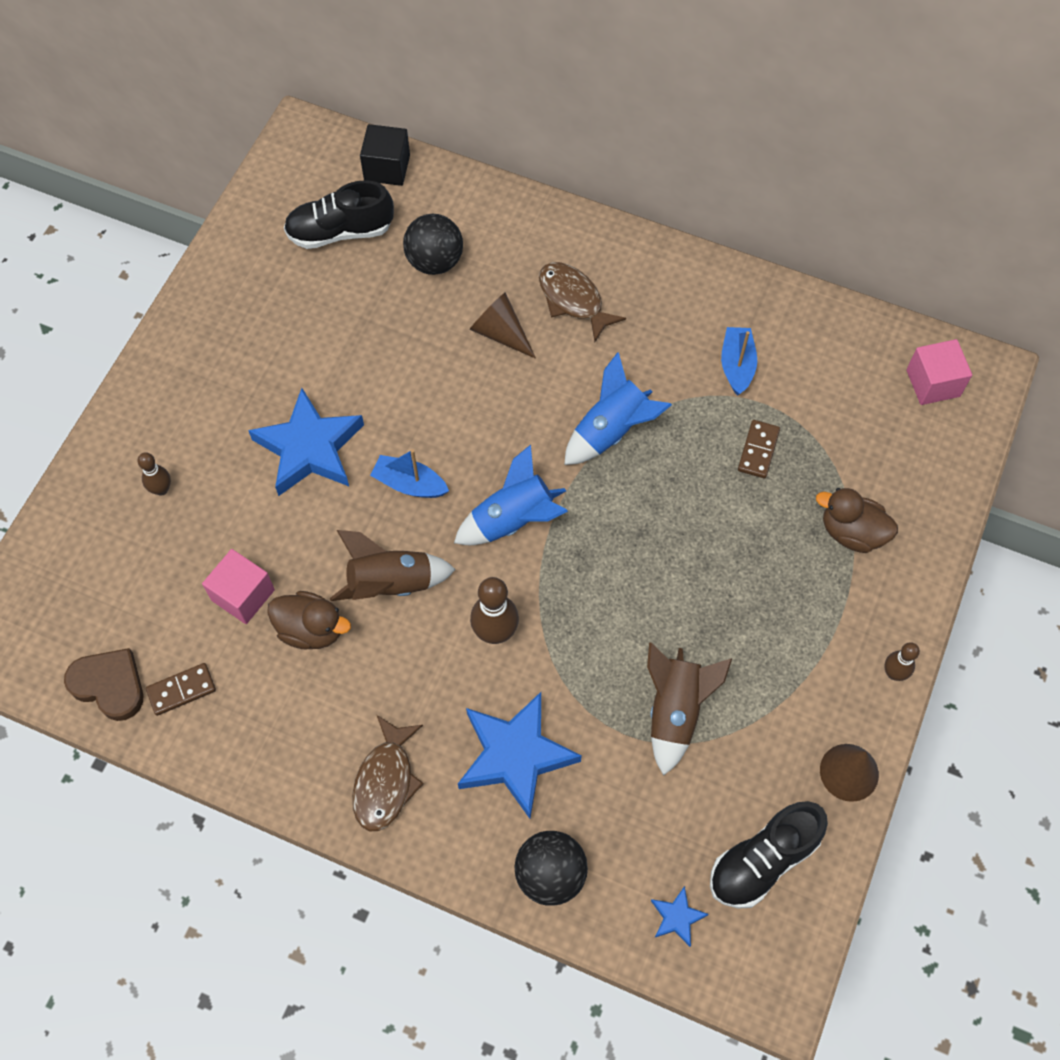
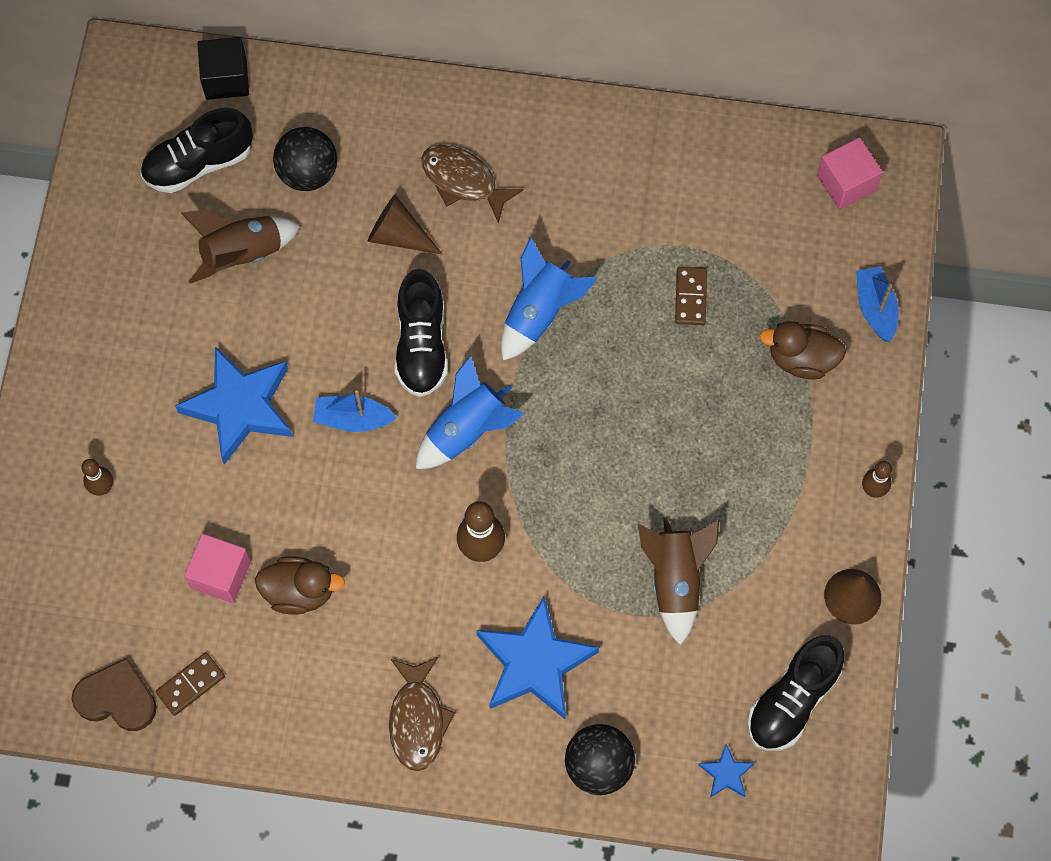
camera: 15 degrees left, 5 degrees up
(391, 584) = (365, 525): brown rocket -> brown rocket (243, 254)
(493, 433) = (421, 345): none -> black shoe
(737, 365) = (647, 212): blue boat -> blue boat (875, 308)

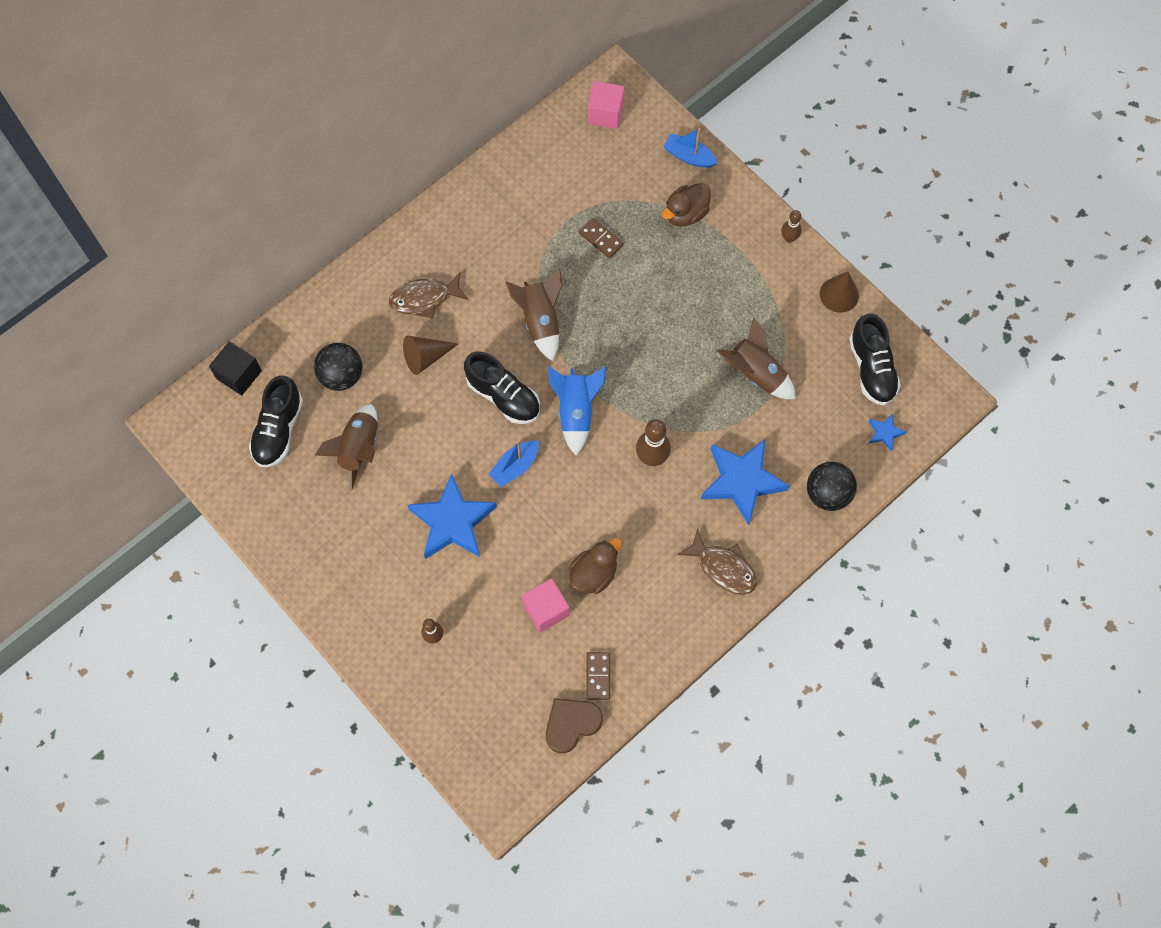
camera: 50 degrees left, 0 degrees up
(539, 313) = (540, 321): blue rocket -> brown rocket

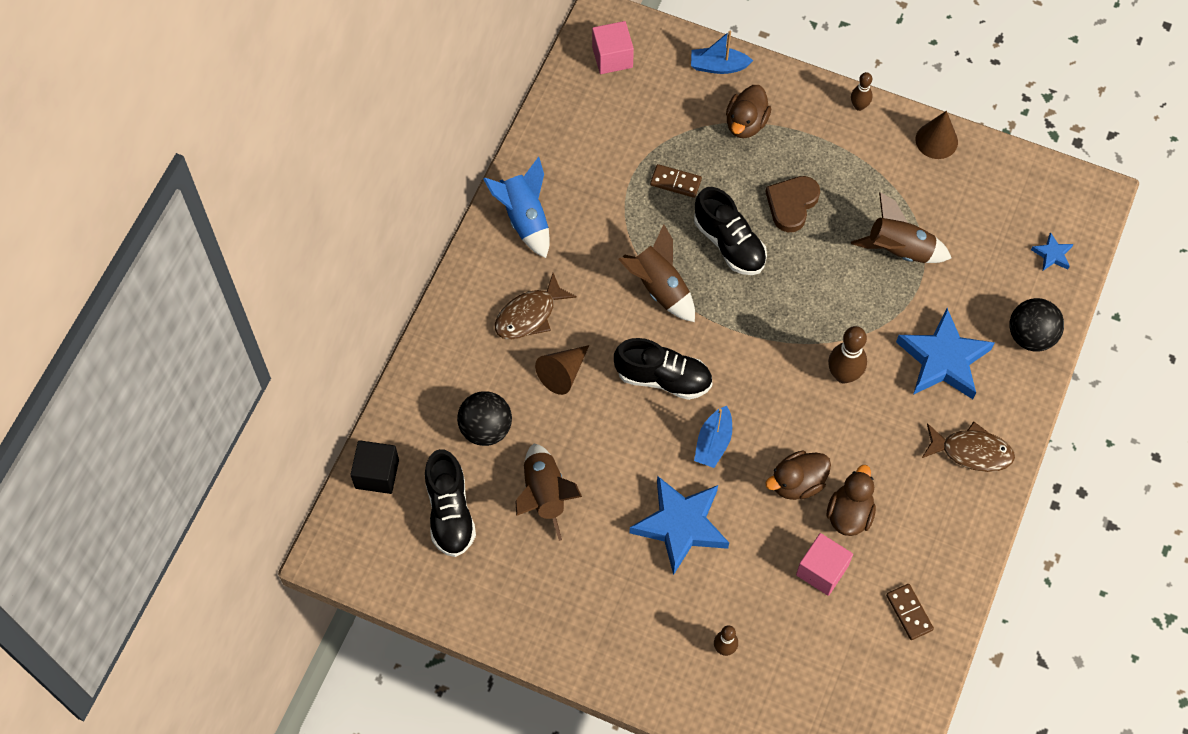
camera: 25 degrees left, 5 degrees down
(565, 529) = (797, 483): none -> brown duck
(571, 724) = (909, 672): brown heart -> brown heart (791, 204)
(576, 412) = (744, 362): blue rocket -> blue rocket (525, 219)
(871, 369) = (1006, 198): black shoe -> black shoe (729, 243)

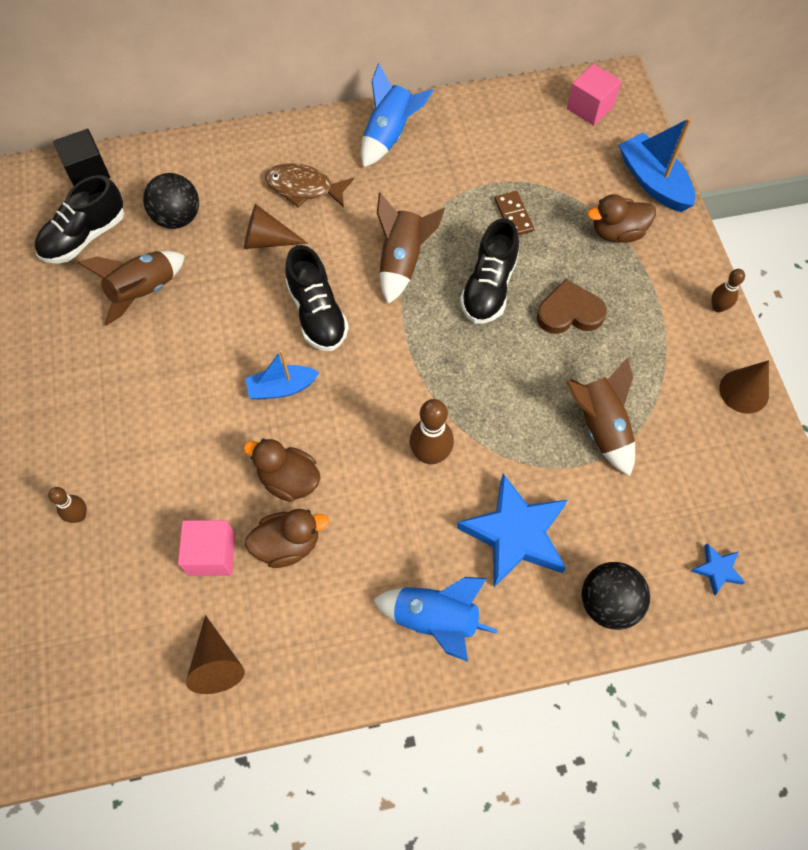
camera: 55 degrees right, 0 degrees up
(681, 525) = (182, 409): blue star -> none
(718, 66) = (653, 182): blue boat -> blue boat, size x1.51
(909, 612) = (216, 663): brown domino -> brown cone
(971, 451) = (435, 620): brown fish -> blue rocket

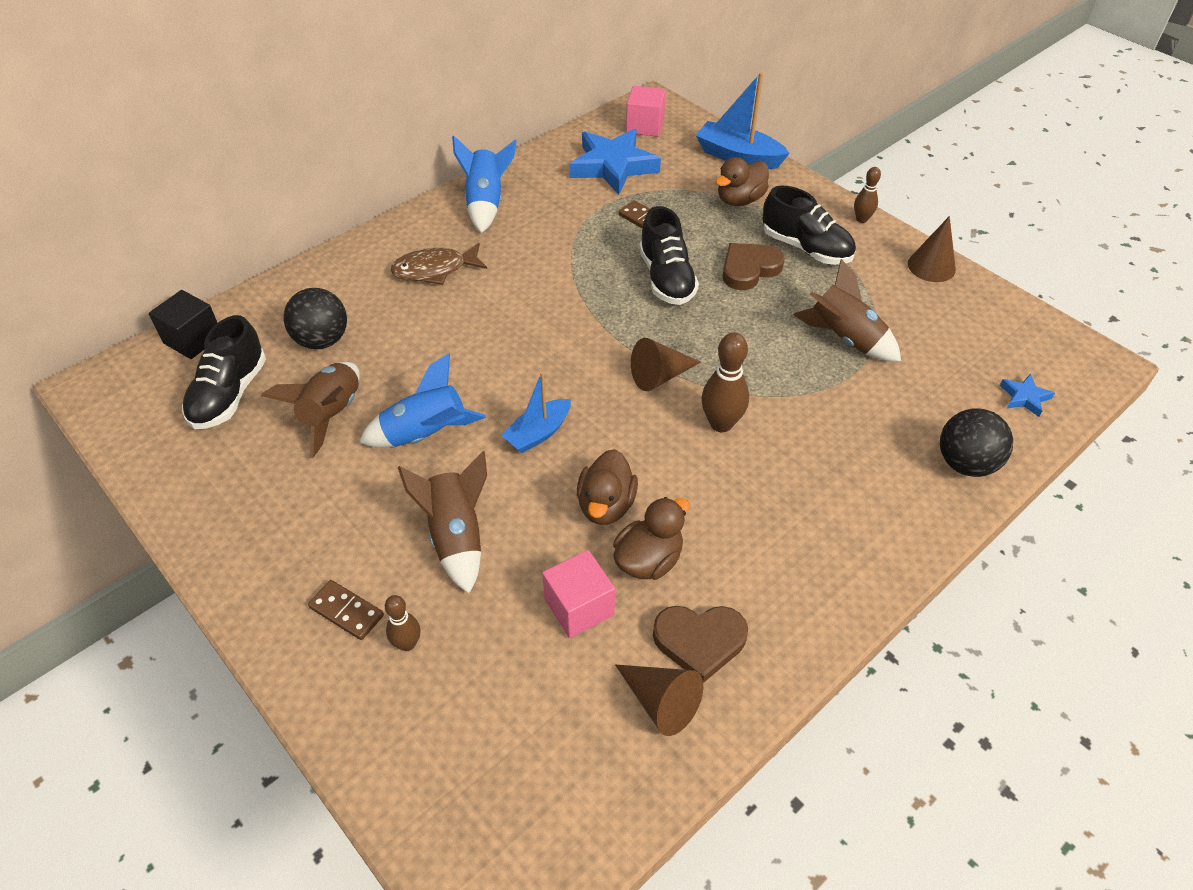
camera: 30 degrees left, 15 degrees down
(56, 467) = (346, 611): none -> brown domino
(267, 240) = (430, 323): brown cone -> brown cone (660, 376)
(277, 632) = (699, 641): none -> brown heart
(289, 480) = (606, 505): brown duck -> brown duck turned 75 degrees counterclockwise
(317, 314) = (525, 360): black shoe -> black shoe (806, 248)
(402, 261) = (573, 289): brown rocket -> brown rocket (456, 537)
(435, 620) = (836, 552): blue rocket -> blue rocket (426, 435)
(515, 534) = (846, 450): blue star -> blue star (613, 166)

